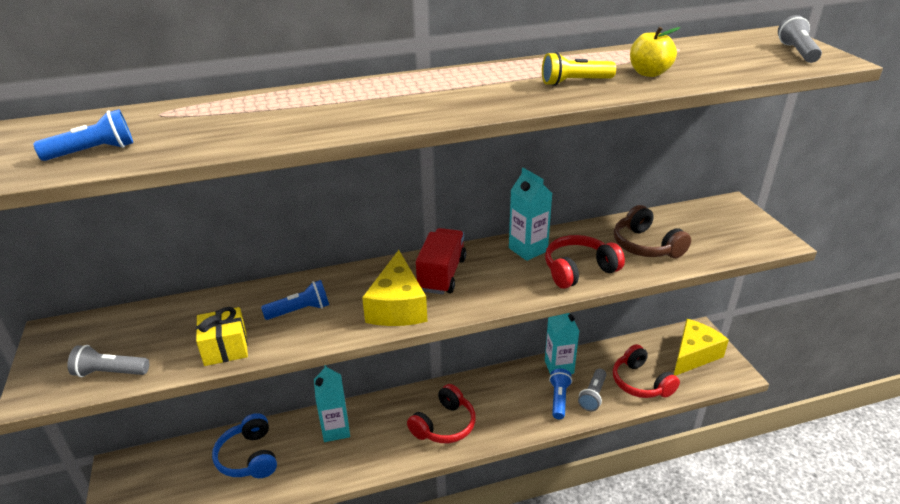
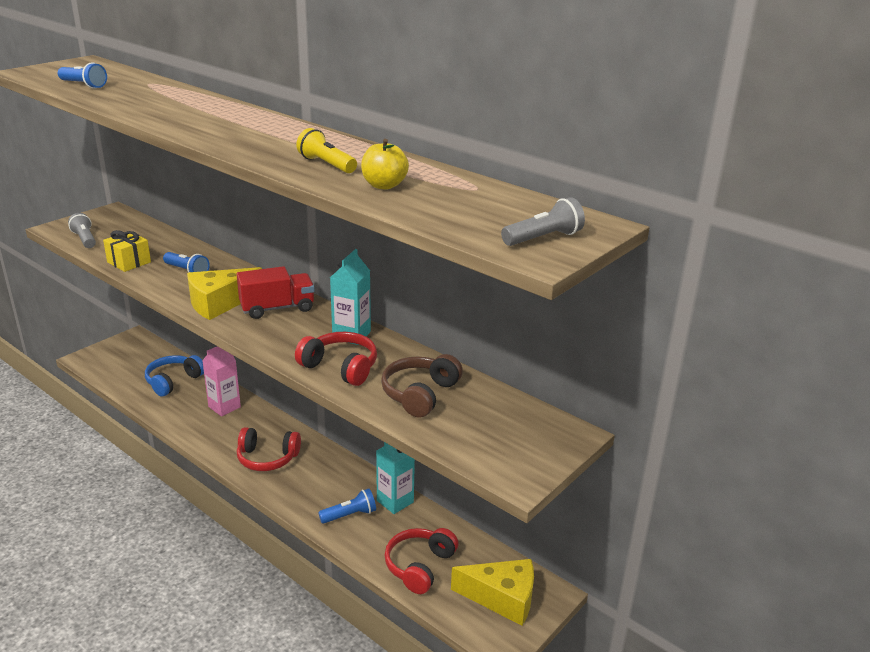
camera: 55 degrees right, 5 degrees down
(336, 430) = (224, 407): turquoise carton -> pink carton
(593, 395) = (372, 536): grey flashlight -> none

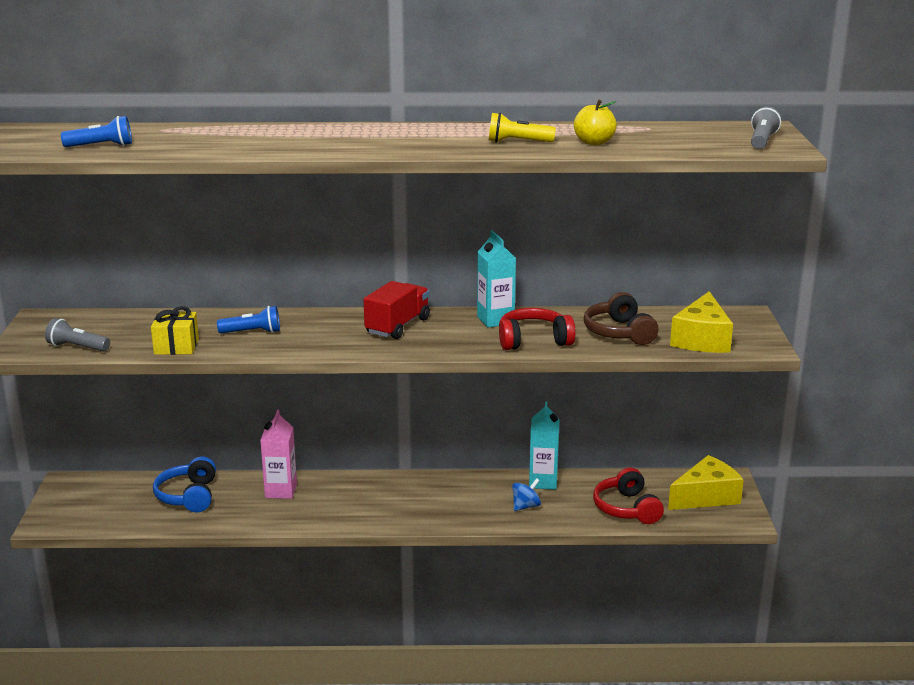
camera: 40 degrees left, 5 degrees down
(219, 303) = (341, 341): yellow cheese -> yellow cheese (701, 339)
(267, 458) = (392, 505): red headphones -> none
(349, 515) = (525, 506): blue flashlight -> blue spinning top

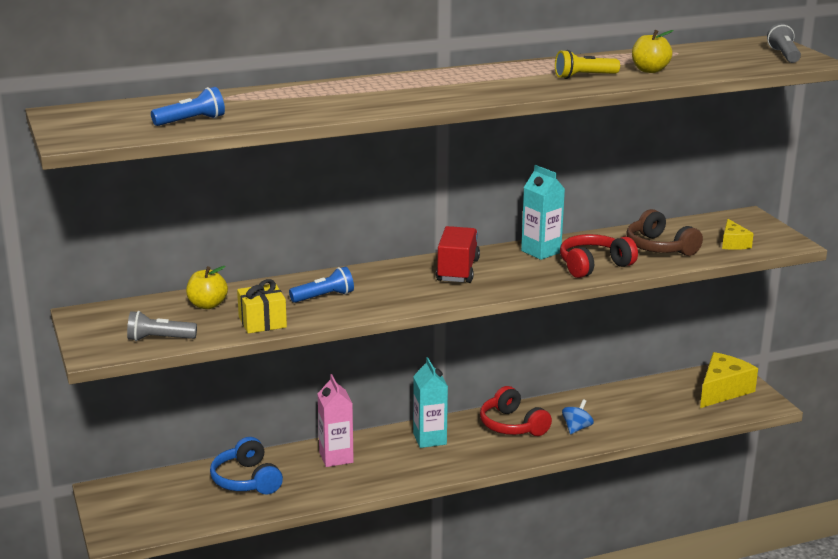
camera: 20 degrees left, 0 degrees up
(147, 324) = (207, 305): none -> yellow apple
(543, 482) = (574, 403): turquoise carton -> turquoise carton (429, 439)
(626, 508) = (665, 413): red headphones -> red headphones (512, 425)
(701, 339) = (733, 243): yellow cheese -> yellow cheese, size x0.55

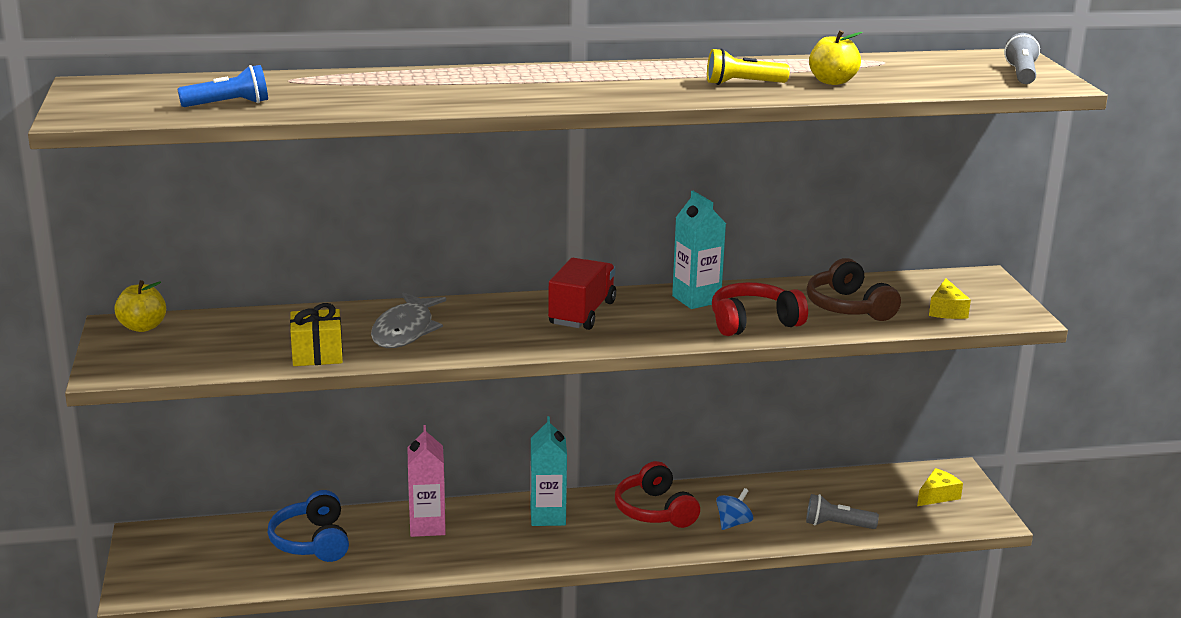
camera: 10 degrees right, 0 degrees up
(159, 339) = (188, 363): grey flashlight -> grey flashlight (837, 525)
(207, 305) = (265, 328): yellow apple -> yellow apple (143, 327)
(324, 297) = (405, 330): blue flashlight -> grey fish
(723, 390) = (937, 496): yellow cheese -> yellow cheese, size x0.55

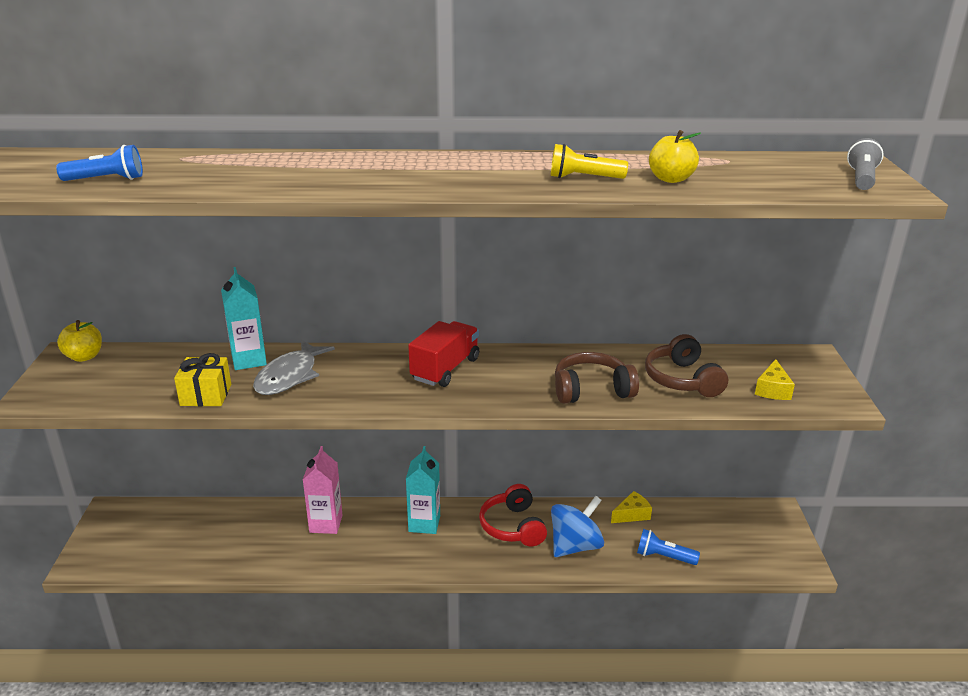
camera: 10 degrees right, 5 degrees up
(312, 542) = (232, 530): blue headphones -> none
(696, 299) = (549, 361): turquoise carton -> turquoise carton (249, 360)
(733, 523) = (575, 546): blue spinning top -> blue spinning top, size x1.79
(753, 322) = (591, 390): red headphones -> brown headphones
(837, 525) = (664, 557): grey flashlight -> blue flashlight
(937, 496) = (758, 535): yellow cheese -> yellow cheese (632, 514)

